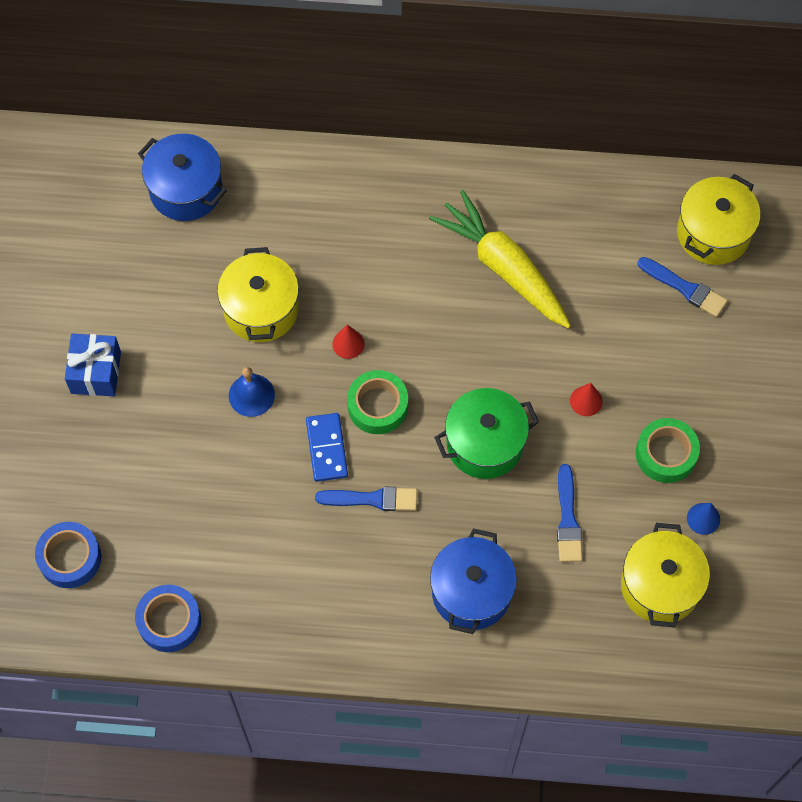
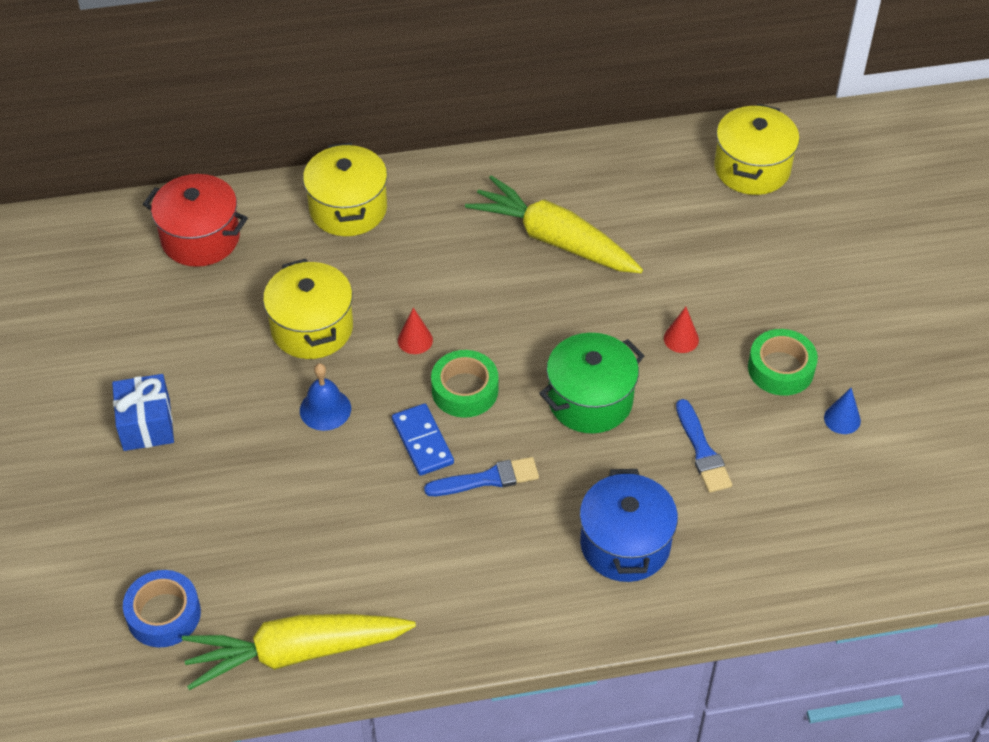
camera: 15 degrees left, 15 degrees down
(169, 621) = (296, 652): blue tape -> yellow carrot
(186, 190) = (200, 238): blue pot -> red pot
(660, 586) = (822, 492): yellow pot -> yellow pot (348, 209)
(685, 288) = (743, 220): blue brush -> none

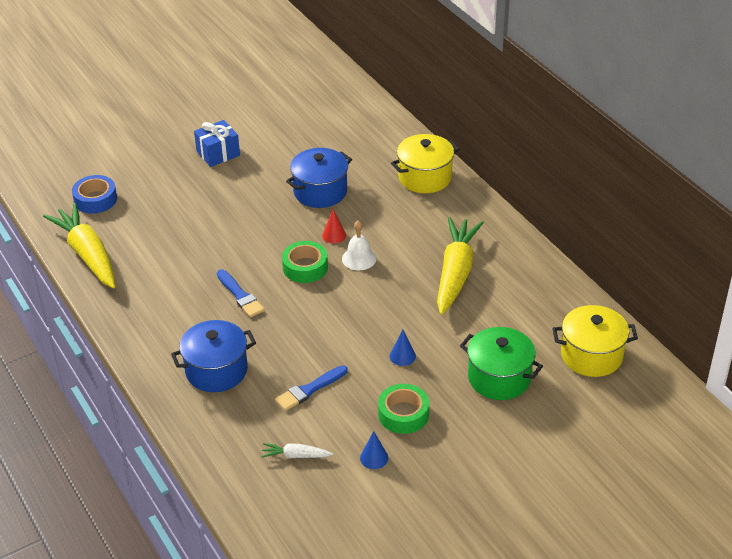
camera: 70 degrees right, 10 degrees down
(200, 238) = (365, 129): red pot -> none
(312, 328) = (320, 191): yellow pot -> blue pot
(325, 409) = (261, 215): blue bell -> none
(422, 442) = (256, 260): blue domino -> none
(477, 327) = (359, 258): none -> white bell
(590, 400) = (325, 325): green pot -> green pot (499, 378)
(681, 339) = (402, 356): red cone -> blue cone
(812, 497) = (295, 456): none -> white carrot

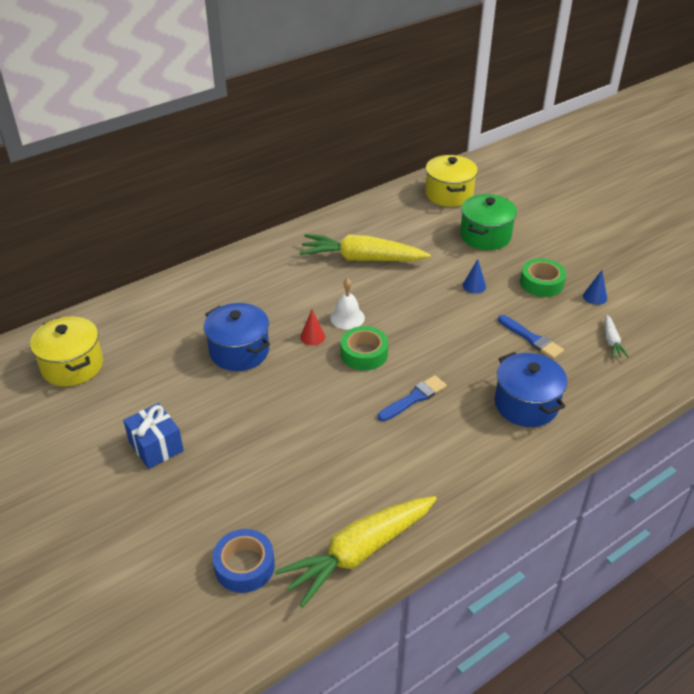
camera: 95 degrees left, 0 degrees up
(425, 177) = (220, 280): yellow pot -> yellow pot (72, 366)

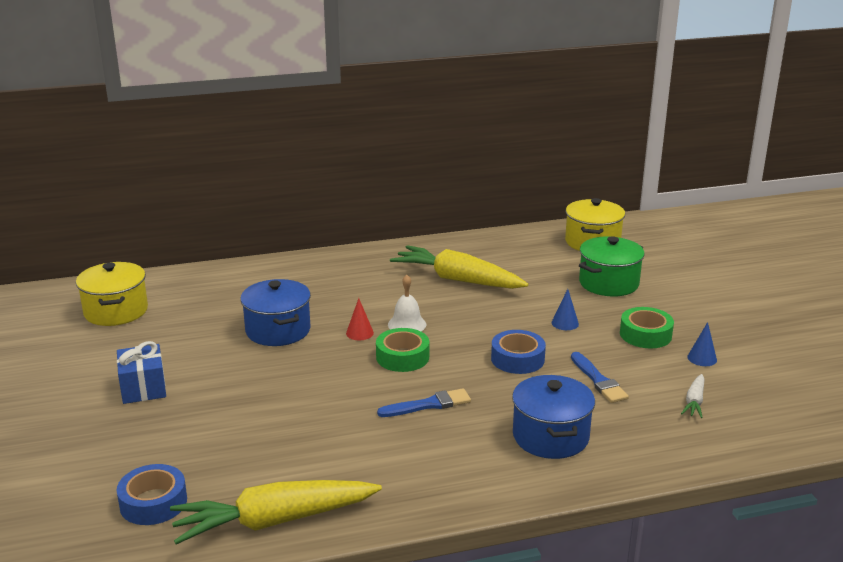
camera: 20 degrees right, 15 degrees down
(457, 332) = (517, 359): none -> blue tape

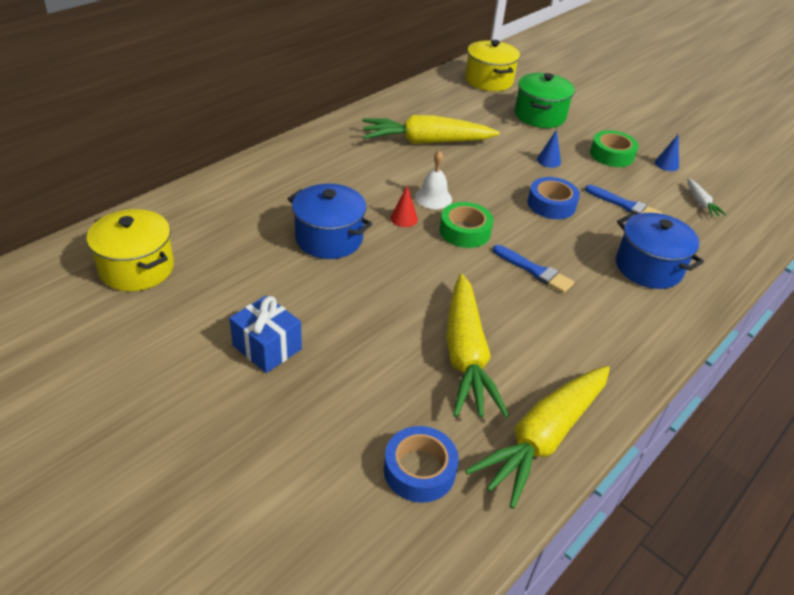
camera: 35 degrees left, 15 degrees up
(285, 444) = (466, 355): none -> yellow carrot
(428, 405) = (534, 271): blue brush -> blue brush turned 90 degrees clockwise

